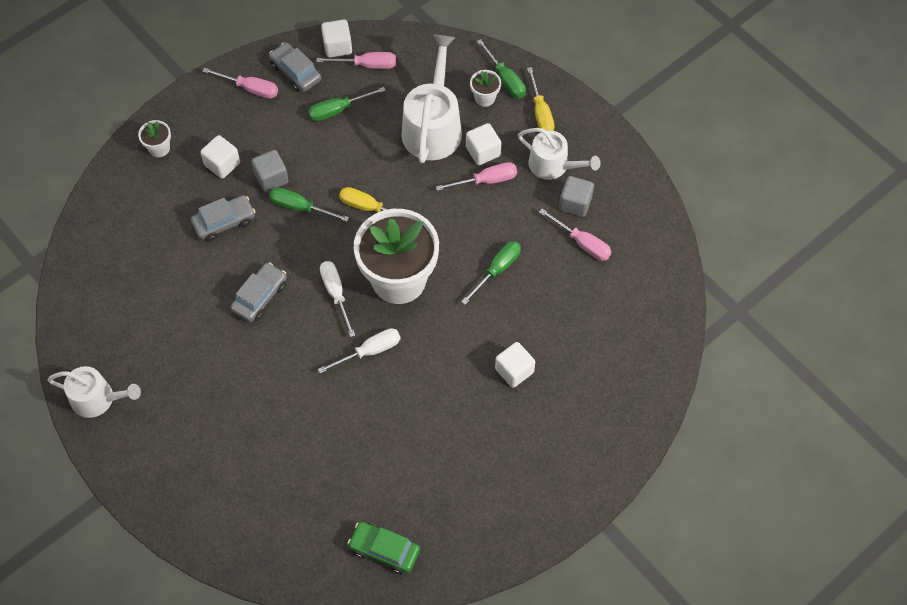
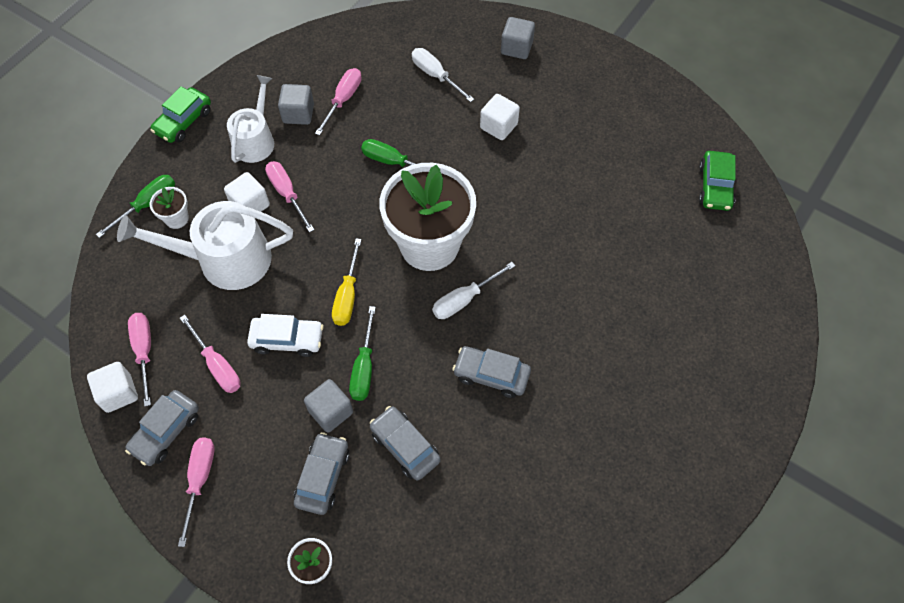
camera: 105 degrees left, 0 degrees up
(97, 399) = (677, 510): white watering can -> none
(222, 164) = (323, 476): white cube -> grey car
(338, 110) = (217, 365): green screwdriver -> pink screwdriver
(343, 159) = (287, 339): none -> white car
(369, 351) = (520, 250): white screwdriver -> white screwdriver (435, 75)
(540, 113) = (189, 163): yellow screwdriver -> none
(589, 114) = (184, 121): none -> green car
(612, 415) = (516, 48): none -> grey cube

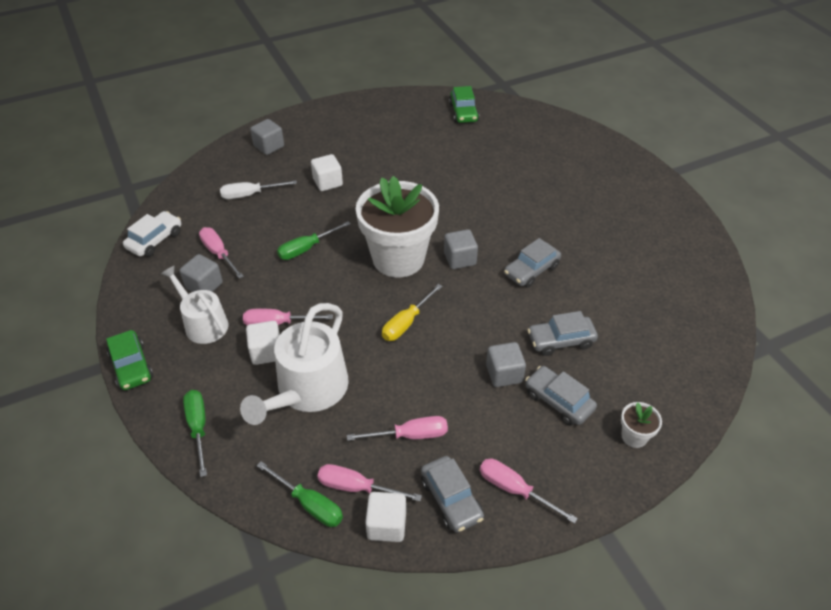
camera: 60 degrees left, 15 degrees down
(176, 218) = (234, 410): white flower pot -> none
(287, 339) = (419, 377): white car -> white car (155, 240)
(347, 295) = (406, 323): yellow screwdriver -> yellow screwdriver turned 90 degrees clockwise
(364, 367) = (478, 338): green screwdriver -> green screwdriver (309, 504)
(464, 299) = (460, 259): white screwdriver -> grey cube
(715, 186) = (463, 112): green car -> green car turned 45 degrees clockwise

